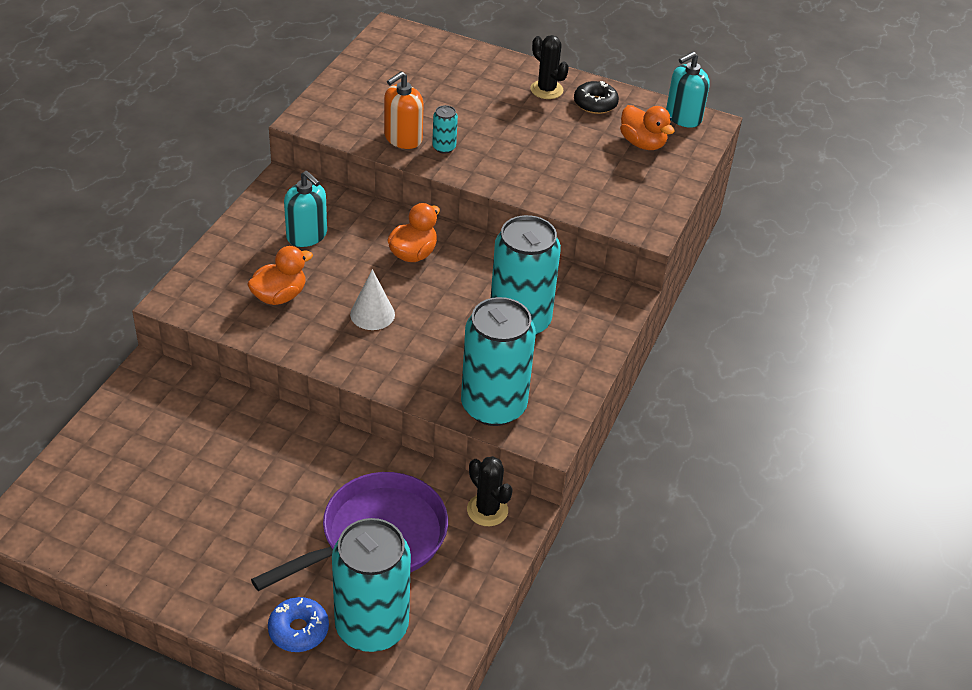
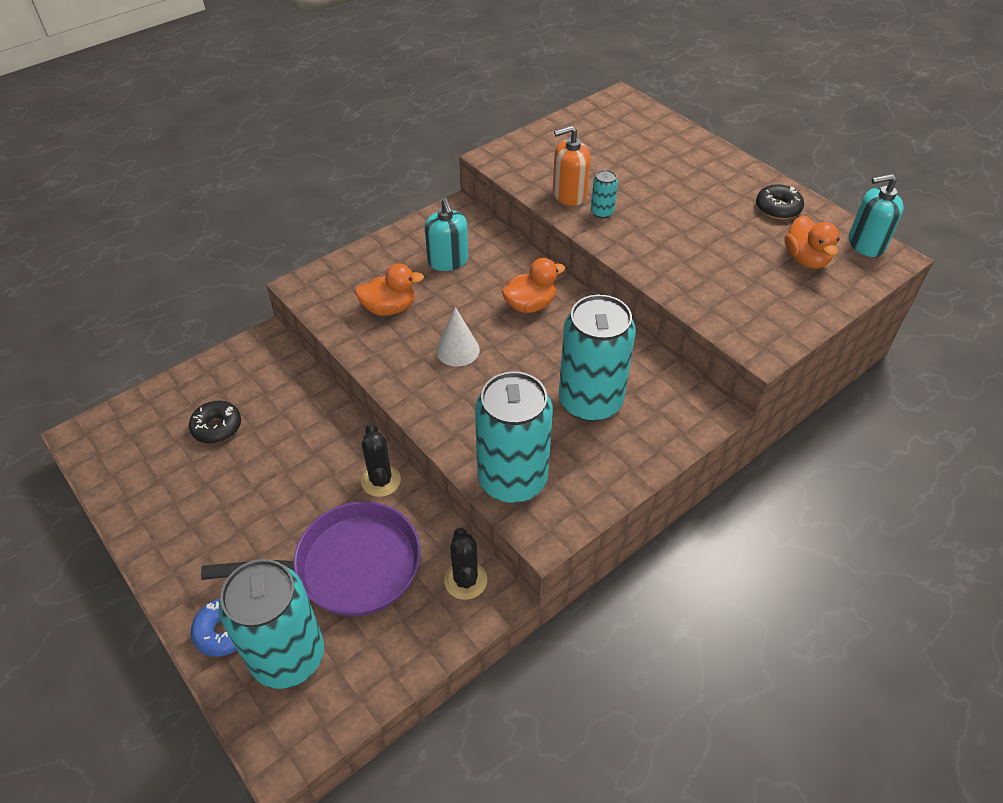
camera: 30 degrees right, 5 degrees up
(157, 467) = (217, 427): none -> black donut
(546, 90) = (735, 183): black cactus -> black cactus (381, 480)

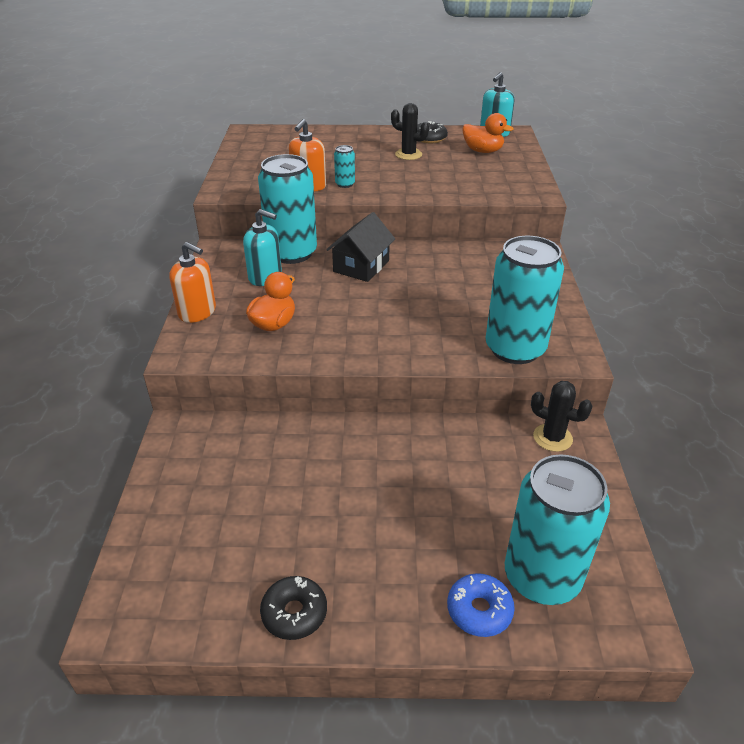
camera: 50 degrees left, 10 degrees down
(217, 427) = (236, 508): black donut -> black donut (294, 613)
(349, 566) = (482, 494): purple pan -> none
(361, 258) = (197, 312): none -> orange soap dispenser
(381, 480) = (414, 435): black cactus -> black cactus (408, 154)
(457, 350) = (362, 314): white cone -> none
(530, 305) = (361, 266): orange duck -> black house
(590, 401) = (481, 286): turquoise can -> turquoise can (292, 253)

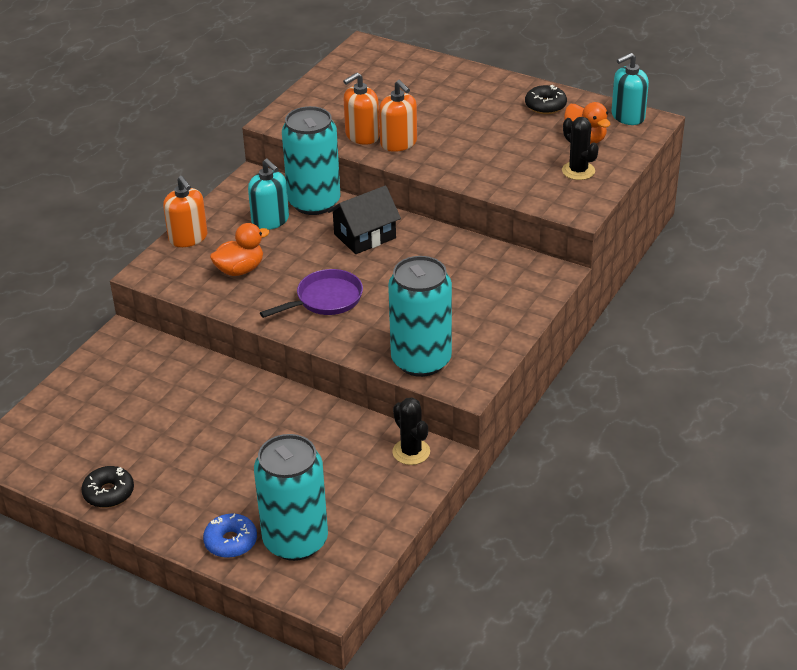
camera: 30 degrees right, 0 degrees up
(345, 184) = (398, 143): turquoise can -> orange soap dispenser
(378, 325) = (325, 299): none -> purple pan
(408, 154) = (499, 122): black cactus -> black cactus (578, 171)

